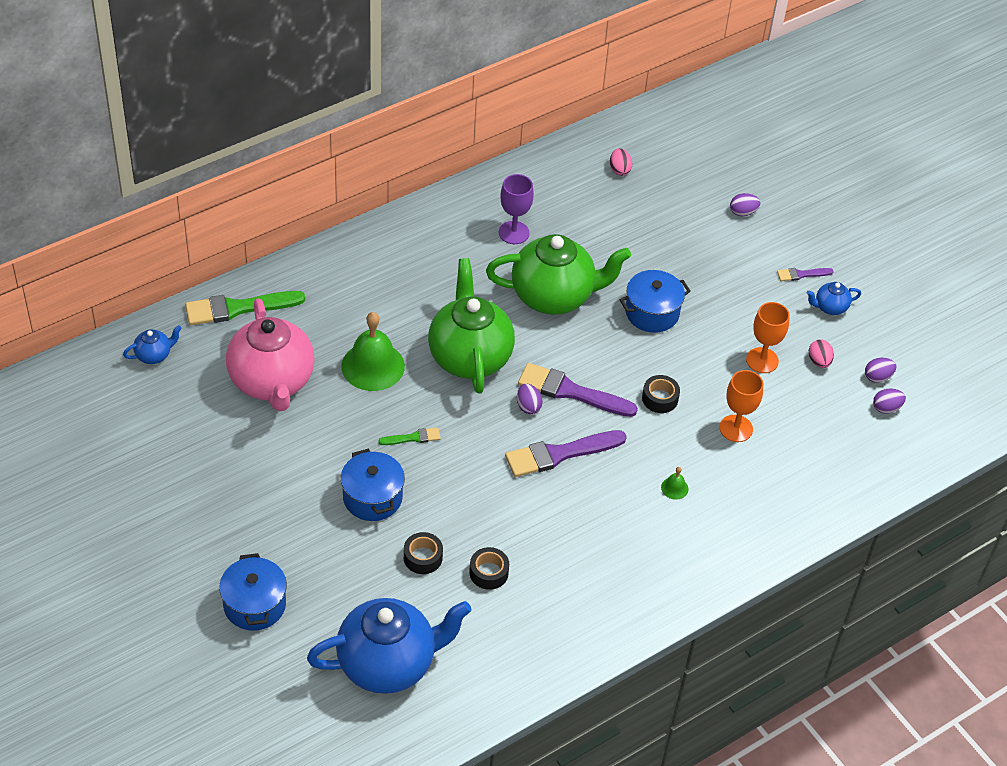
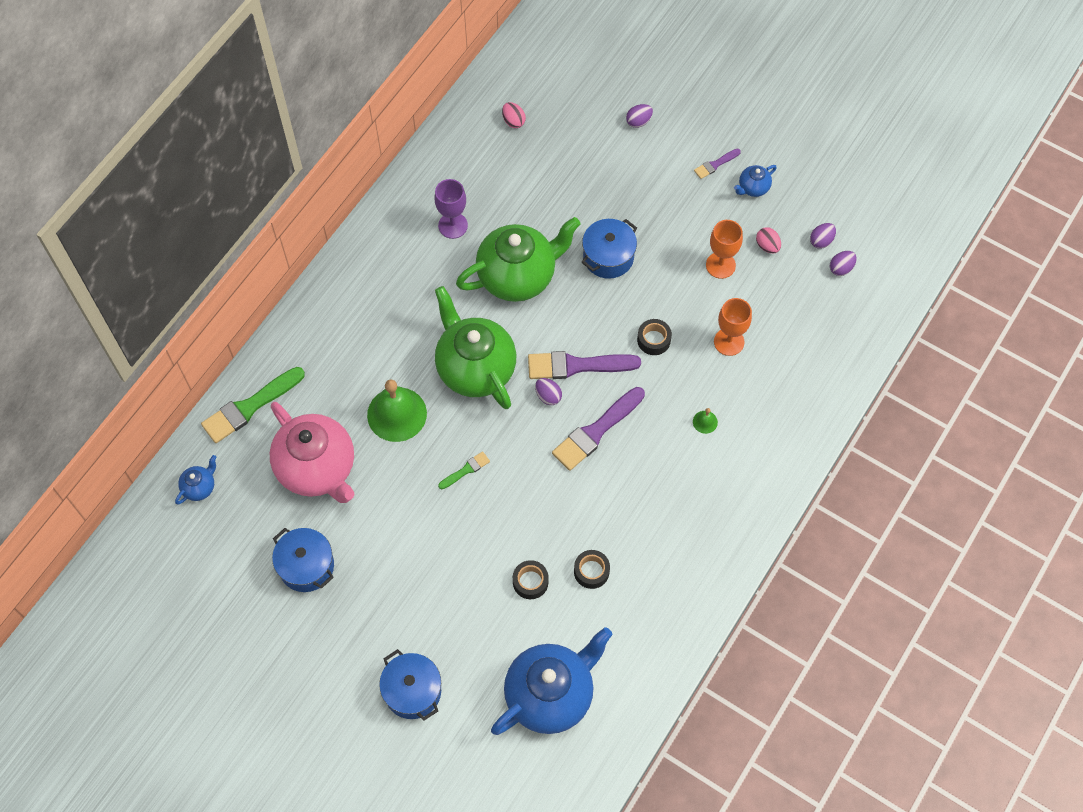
camera: 20 degrees left, 15 degrees up
(372, 497) = (460, 543): blue pot -> blue pot (306, 566)

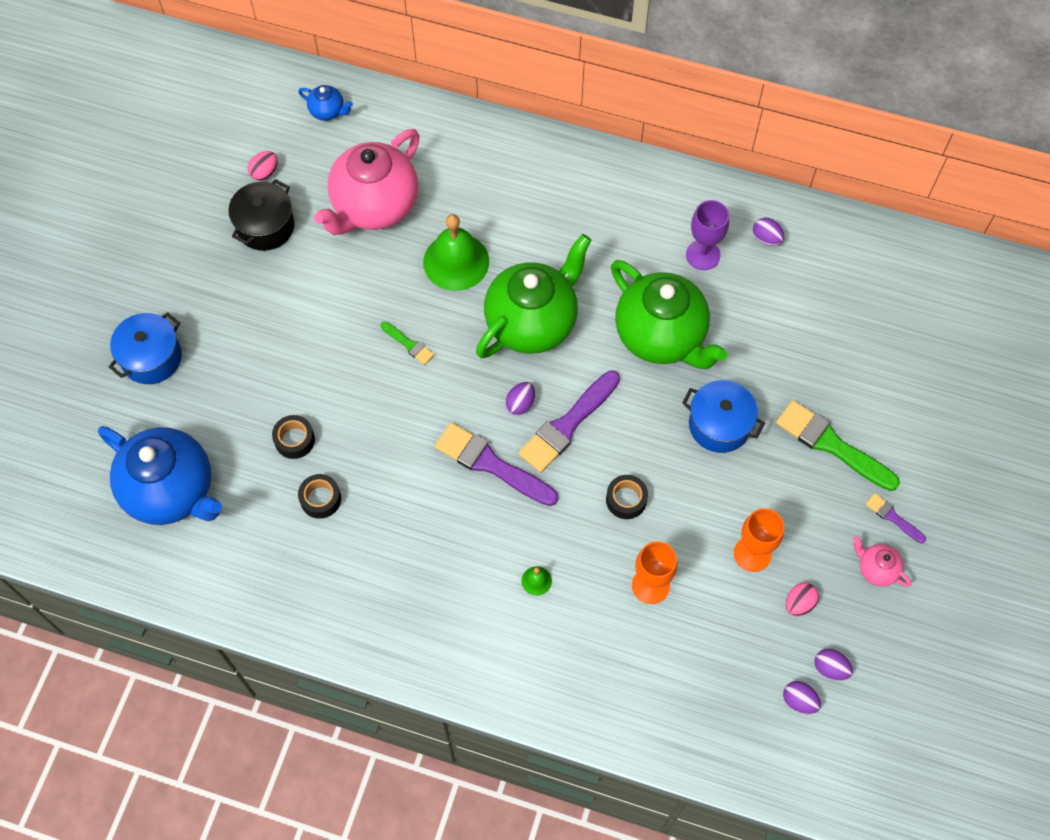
camera: 75 degrees right, 0 degrees up
(250, 407) = (426, 128): green brush -> green brush (831, 445)
(306, 566) = (265, 226): blue pot -> black pot
(513, 121) = (863, 281): pink egg -> pink egg (264, 172)
(577, 365) = (567, 425): purple brush -> purple brush turned 120 degrees counterclockwise
(638, 121) = (919, 415): purple egg -> purple egg (766, 239)
(753, 188) = (876, 569): blue teapot -> pink teapot

